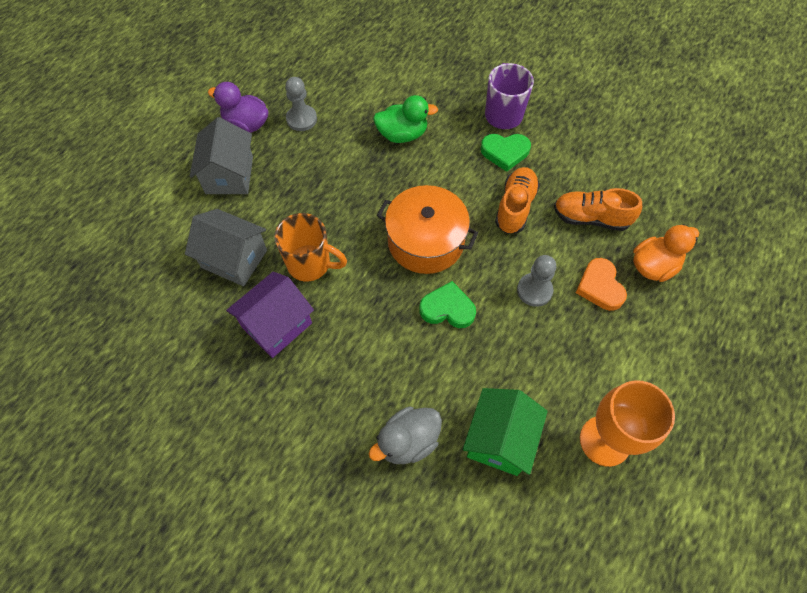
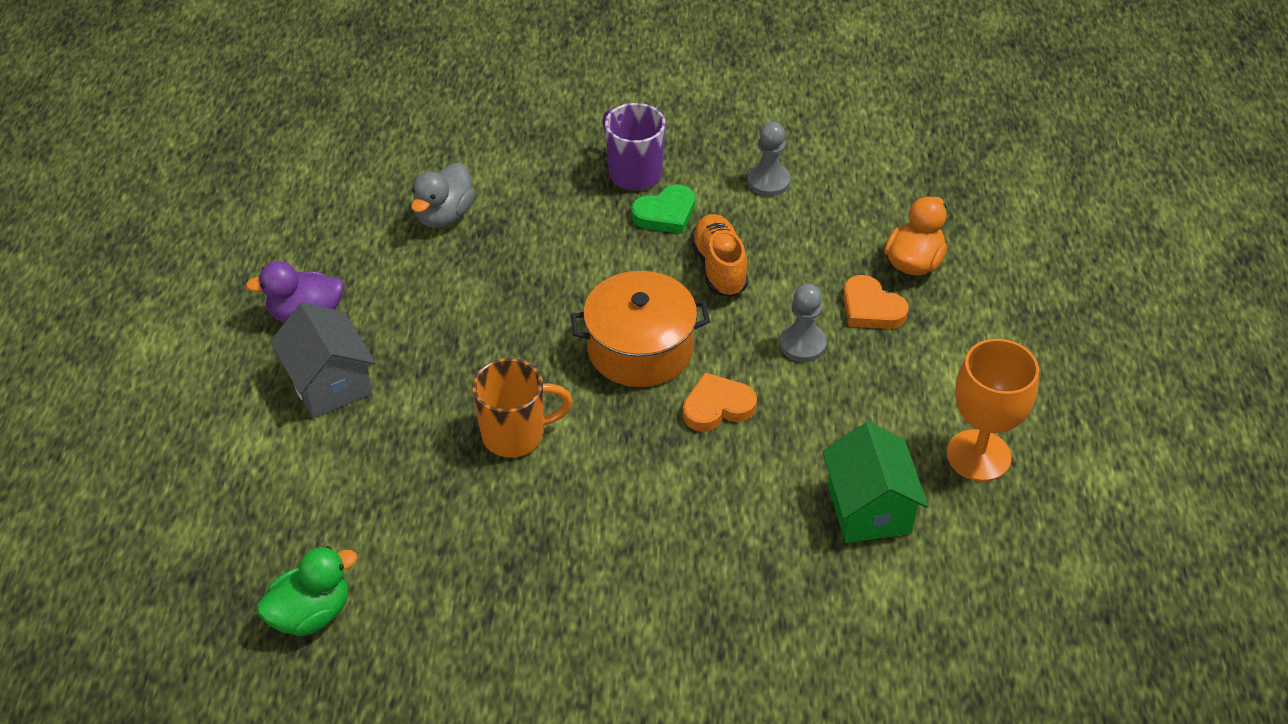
camera: 30 degrees left, 15 degrees down
(234, 259) = (411, 473): grey house -> none
(276, 325) = (523, 518): purple house -> none
(301, 119) = (378, 279): grey pawn -> grey pawn (768, 181)
(402, 134) = (524, 244): green duck -> green duck (311, 614)
(408, 441) = (770, 560): grey duck -> grey duck (444, 215)
(447, 308) = (717, 407): green heart -> orange heart
(591, 218) = (813, 243): orange shoe -> none

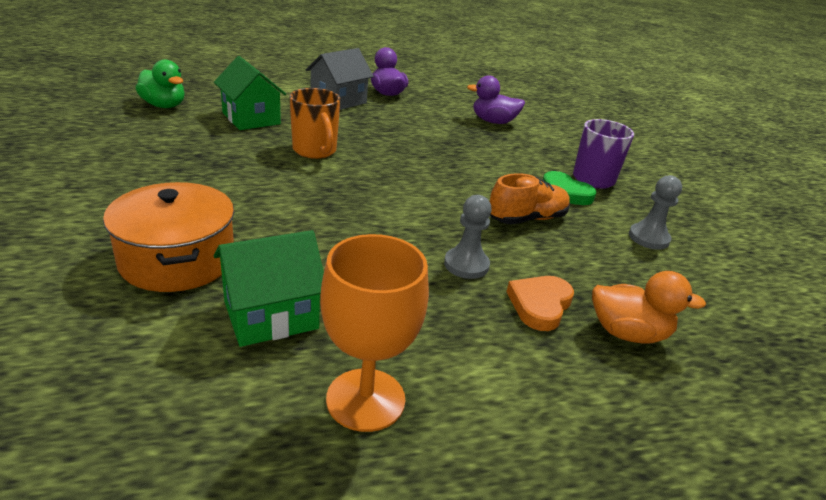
camera: 70 degrees right, 15 degrees down
(386, 500) = (251, 118): none -> green house
(444, 215) = (493, 122): grey duck -> purple duck
(640, 348) = (417, 189): orange pot -> orange pot (177, 260)
(717, 407) = (371, 225): orange heart -> none

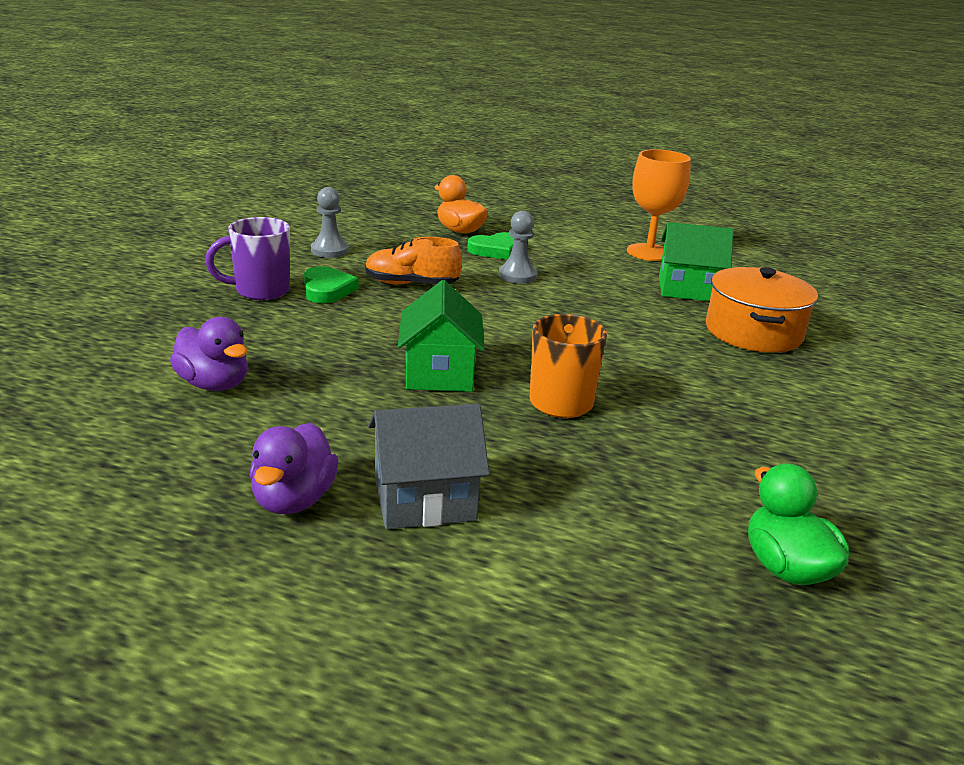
camera: 145 degrees left, 5 degrees down
(251, 118) = (625, 489): green house -> green house (439, 373)
(540, 305) = (495, 250): orange heart -> green heart

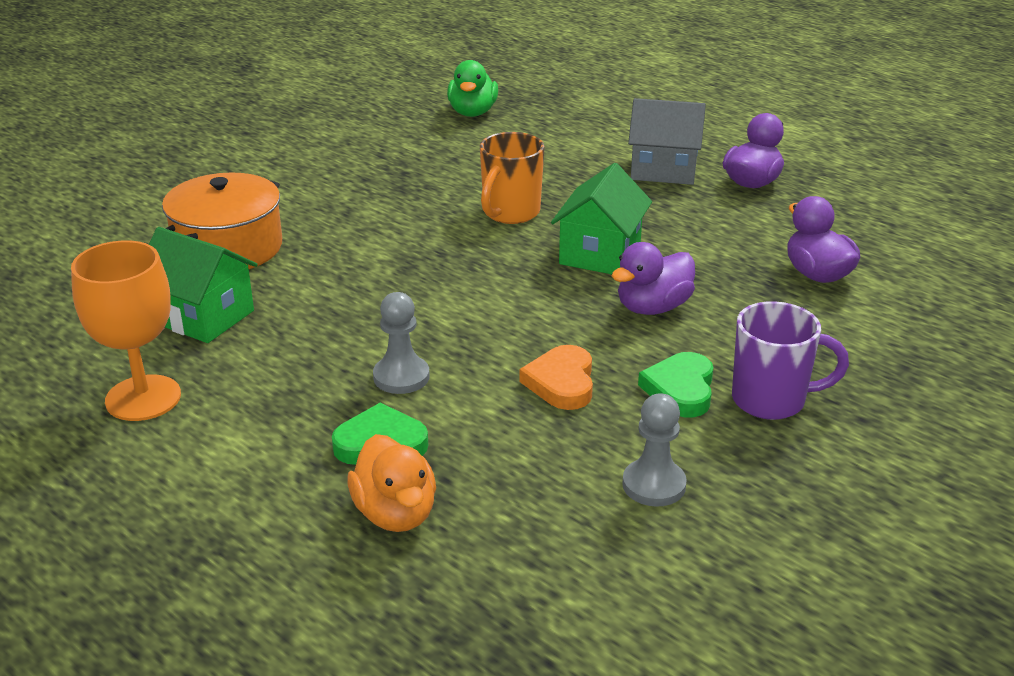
camera: 155 degrees left, 5 degrees up
(368, 335) = (653, 308): none -> purple duck
(411, 284) = (561, 382): orange shoe -> orange heart

